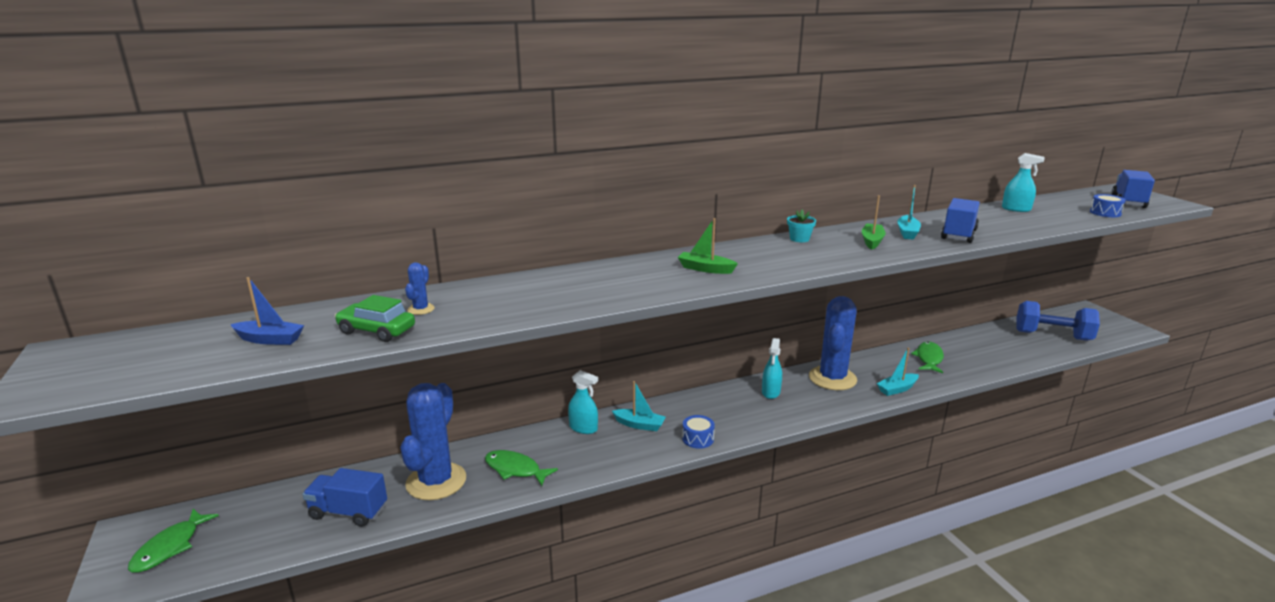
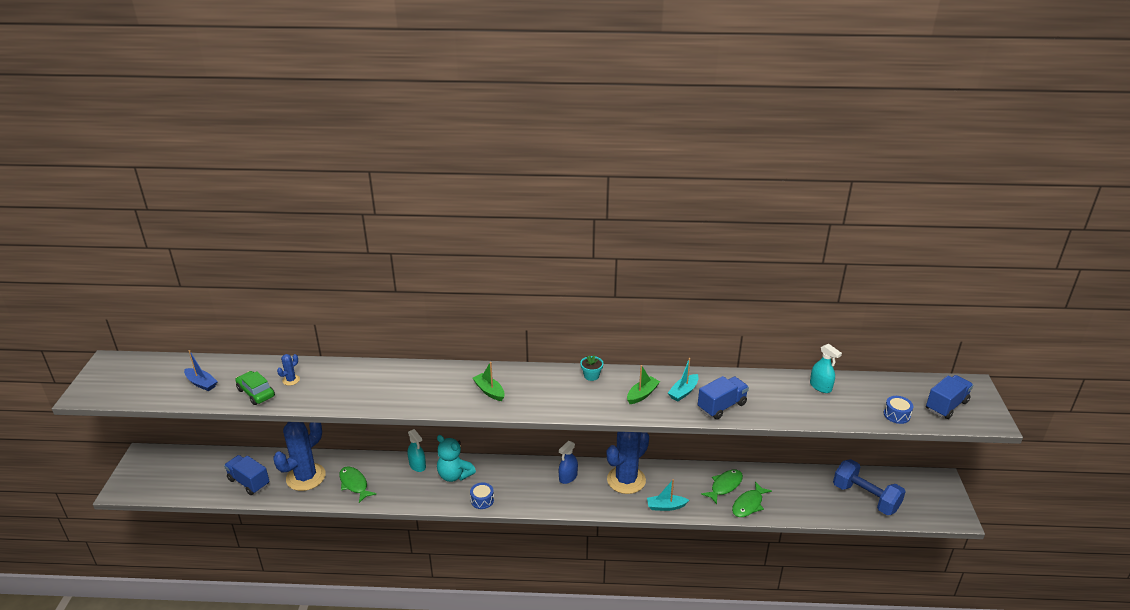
camera: 25 degrees right, 10 degrees up
(170, 547) = (156, 473): green fish -> green fish (748, 504)
(639, 425) = (454, 475): turquoise boat -> turquoise teddy bear
(771, 392) = (568, 477): turquoise spray bottle -> blue spray bottle

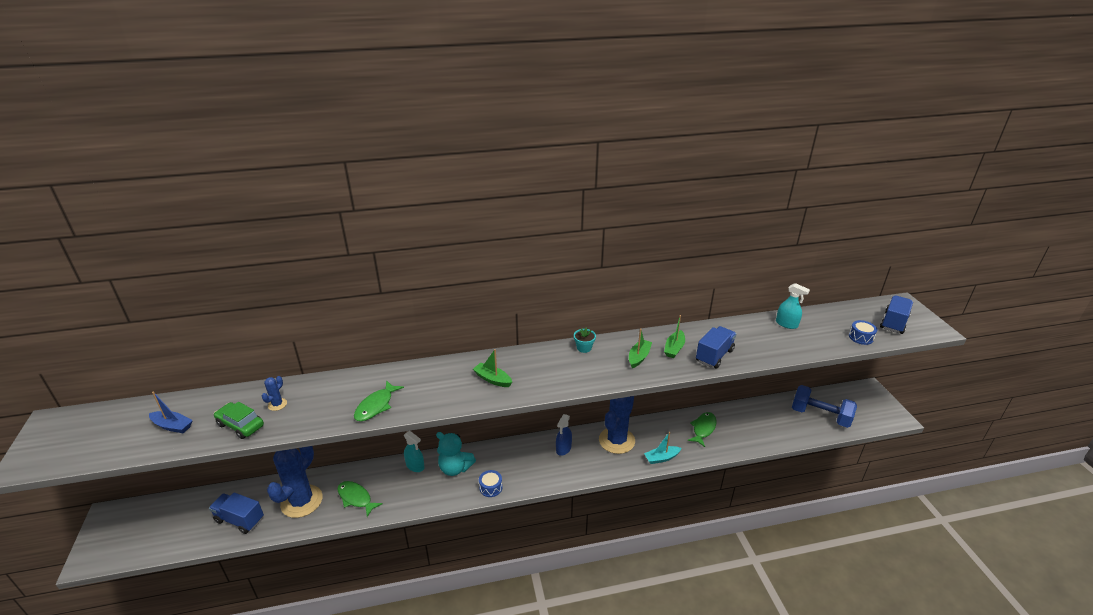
camera: 15 degrees left, 0 degrees up
(683, 392) = (674, 348): turquoise boat -> green boat
(748, 504) = (730, 441): green fish -> green fish (376, 406)

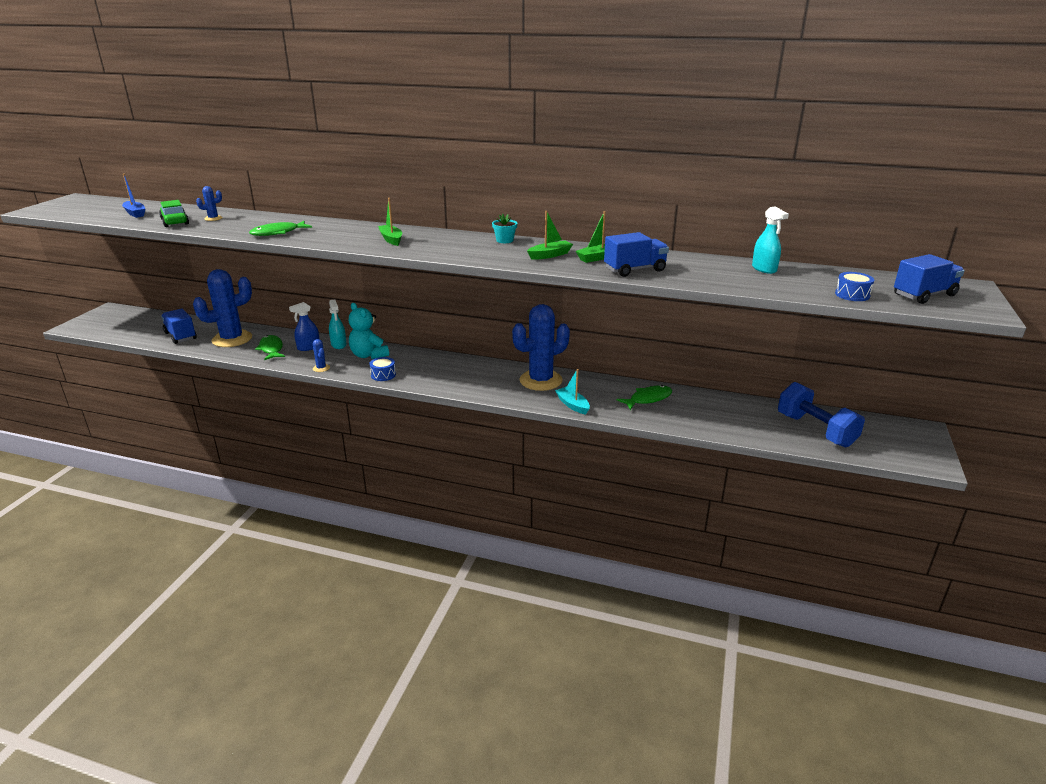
camera: 30 degrees right, 5 degrees down
(428, 503) = (321, 368): none -> blue cactus
(563, 448) = (480, 371): blue spray bottle -> blue spray bottle (308, 347)
(661, 458) = (572, 405): turquoise boat -> turquoise boat turned 45 degrees clockwise

